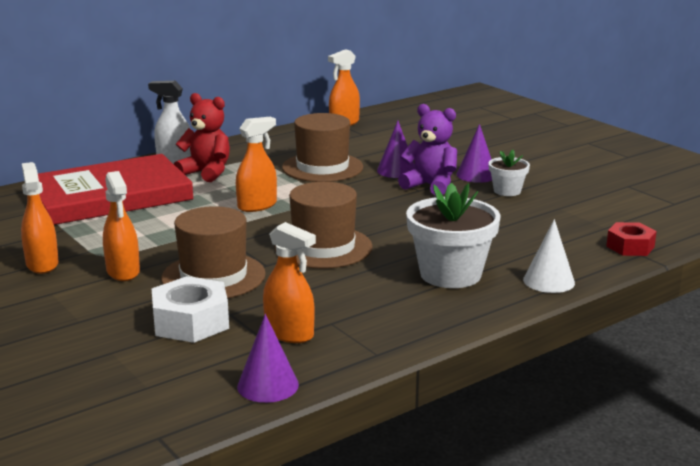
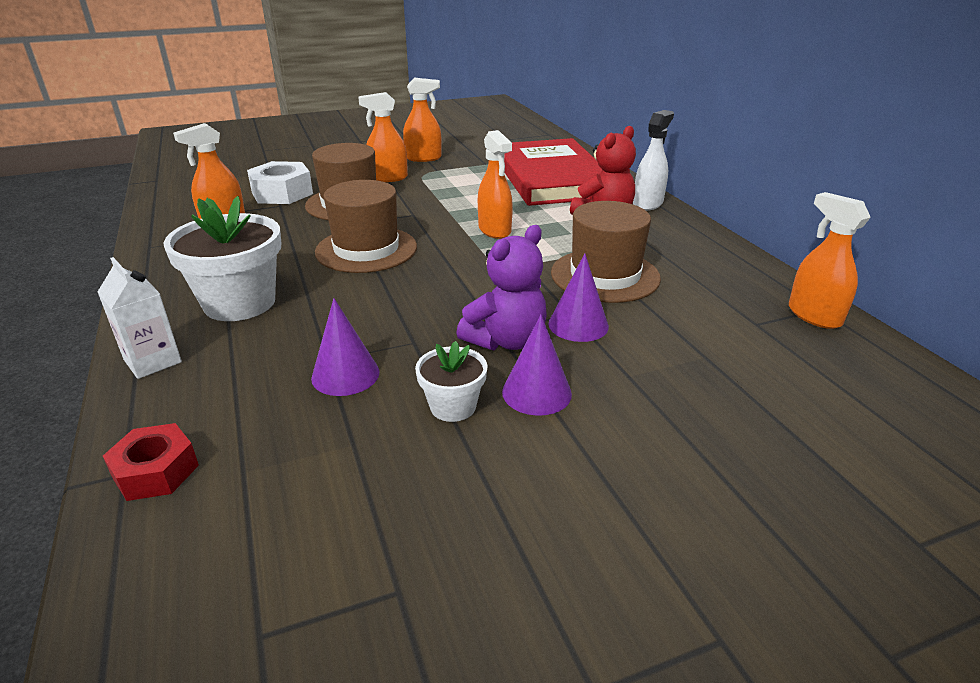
camera: 105 degrees right, 10 degrees up
(268, 385) = (164, 208): purple cone -> purple cone (345, 375)
(548, 281) = (153, 361): white cone -> white carton

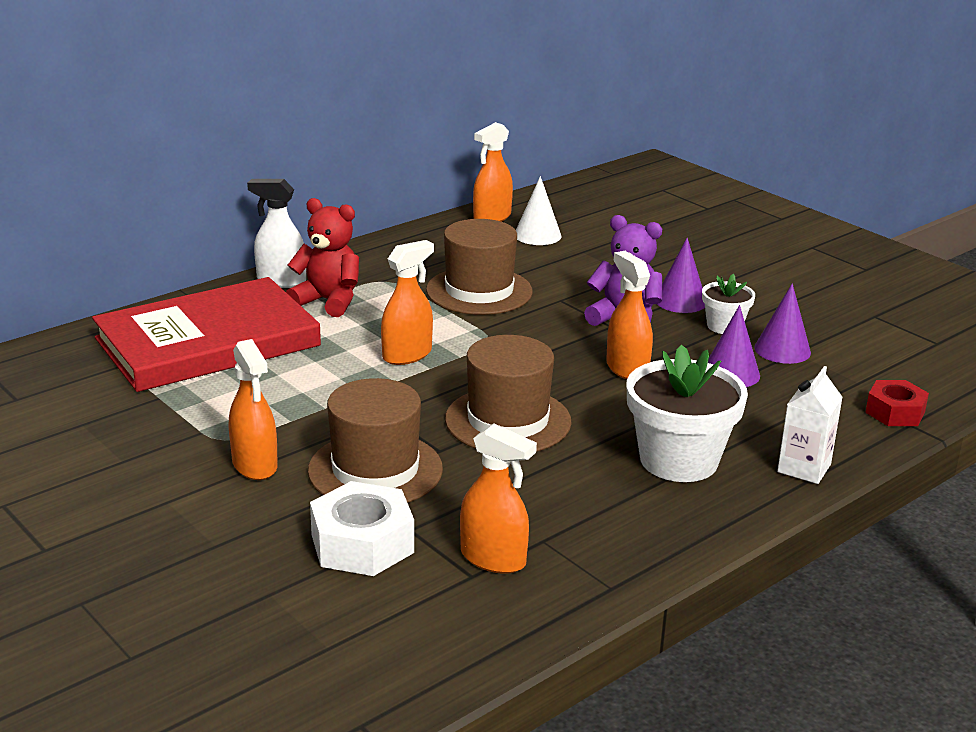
camera: 110 degrees left, 5 degrees down
(423, 158) = (144, 455): orange spray bottle -> orange spray bottle (627, 369)
(578, 325) = (576, 295): purple cone -> purple cone (782, 350)
(757, 335) = (537, 235): none -> white cone

